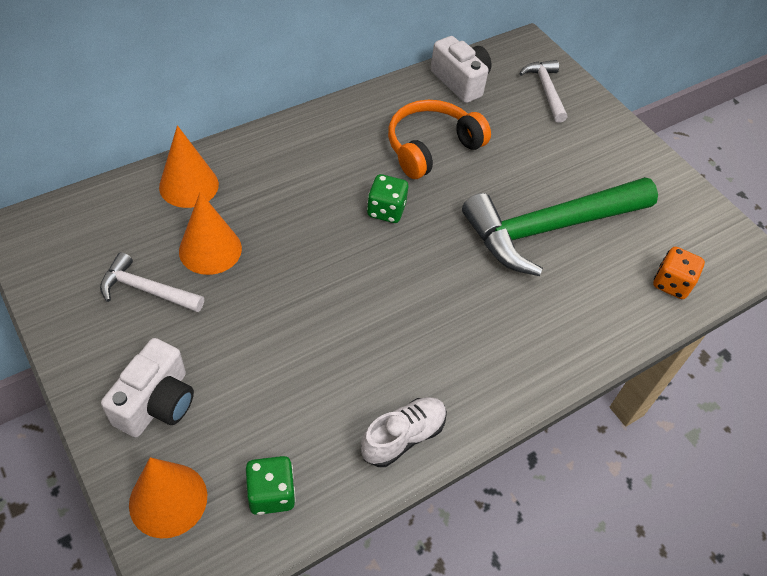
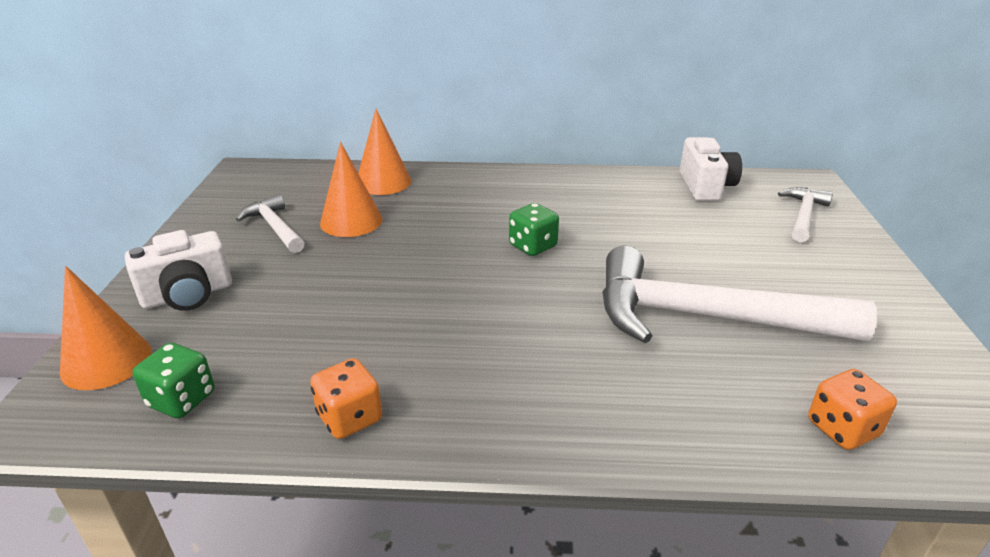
camera: 40 degrees right, 20 degrees down
(403, 437) = (350, 418): white shoe -> orange dice
(431, 147) = (627, 219): orange headphones -> none
(549, 228) = (705, 317): green hammer -> white hammer

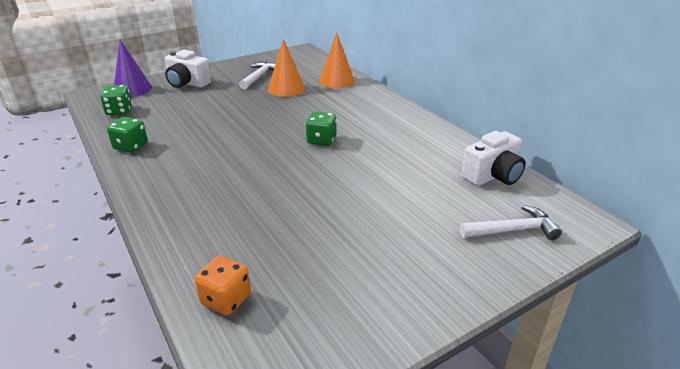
camera: 55 degrees right, 0 degrees up
(106, 361) = (132, 89): orange cone -> purple cone
(350, 418) = (130, 146): orange dice -> green dice
(705, 317) = (305, 218): white hammer -> none

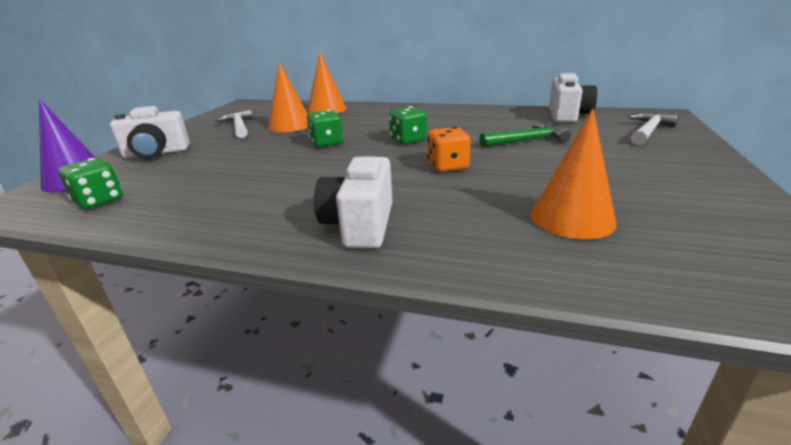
camera: 40 degrees left, 5 degrees down
(130, 146) = (198, 219): green dice -> green dice (326, 143)
(176, 192) = (360, 225): none -> white camera
(226, 299) = (629, 264): orange dice -> orange dice (448, 166)
(268, 257) = (572, 218): none -> orange cone
(393, 184) = (527, 140): none -> green hammer

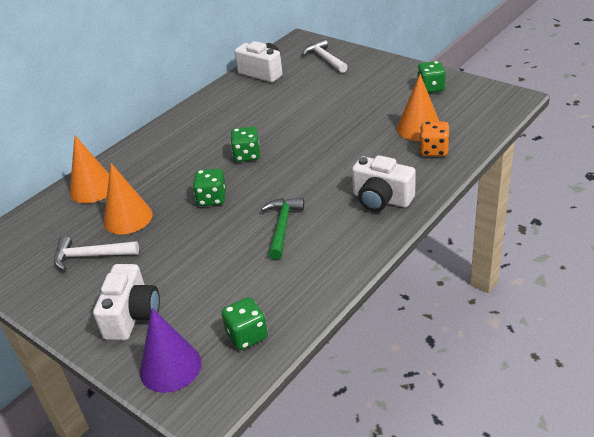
camera: 65 degrees left, 10 degrees up
(448, 166) = (318, 149): orange dice -> orange dice (434, 150)
(527, 140) = (299, 106): green hammer -> green hammer (282, 226)
(707, 206) = (430, 88): none -> green dice

